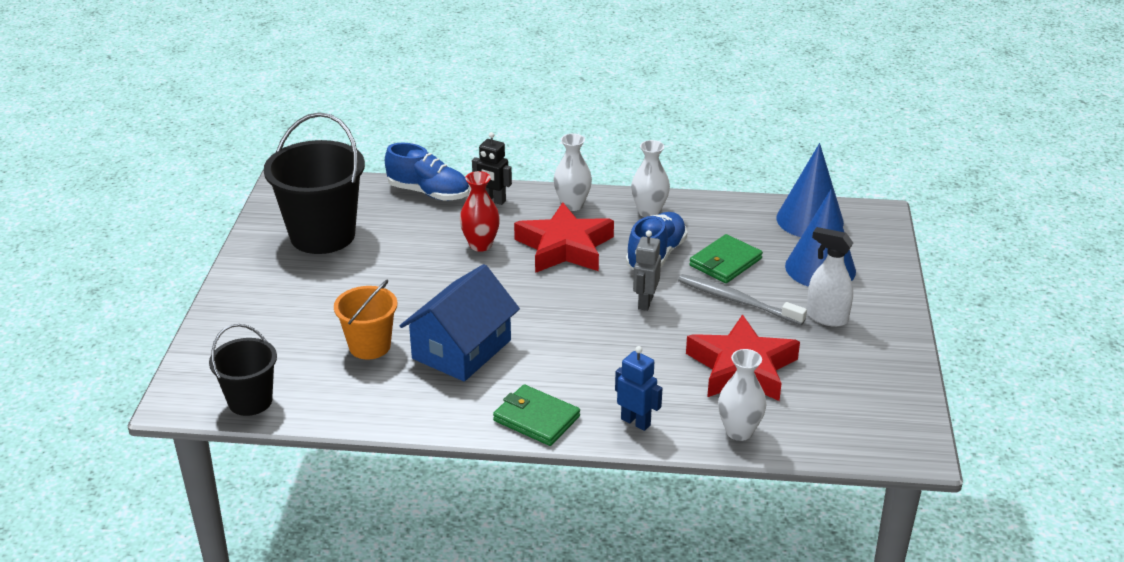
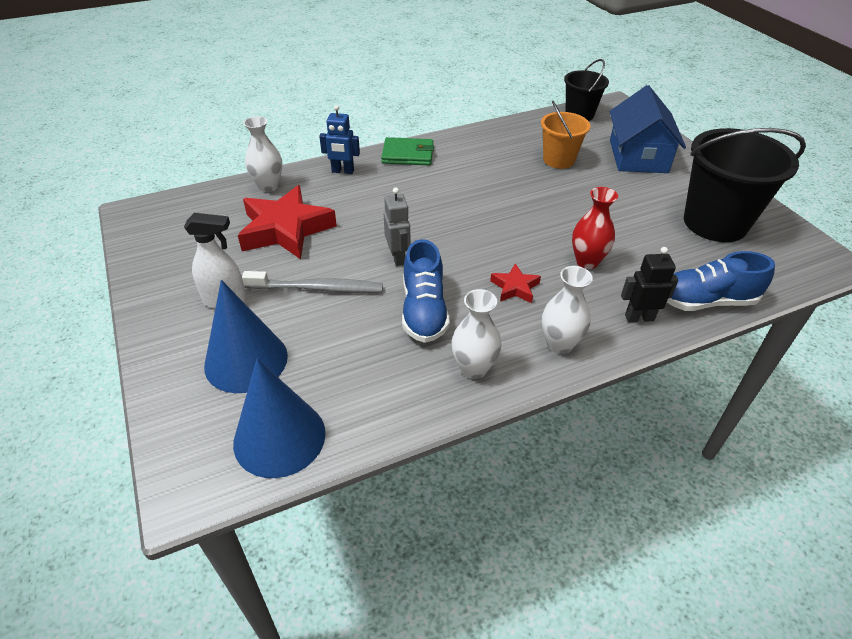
camera: 150 degrees right, 10 degrees up
(462, 349) = (499, 177): blue house -> blue house (638, 156)
(564, 247) = (515, 287): red star -> red star, size x0.47
(725, 262) = (351, 329): green wallet -> none

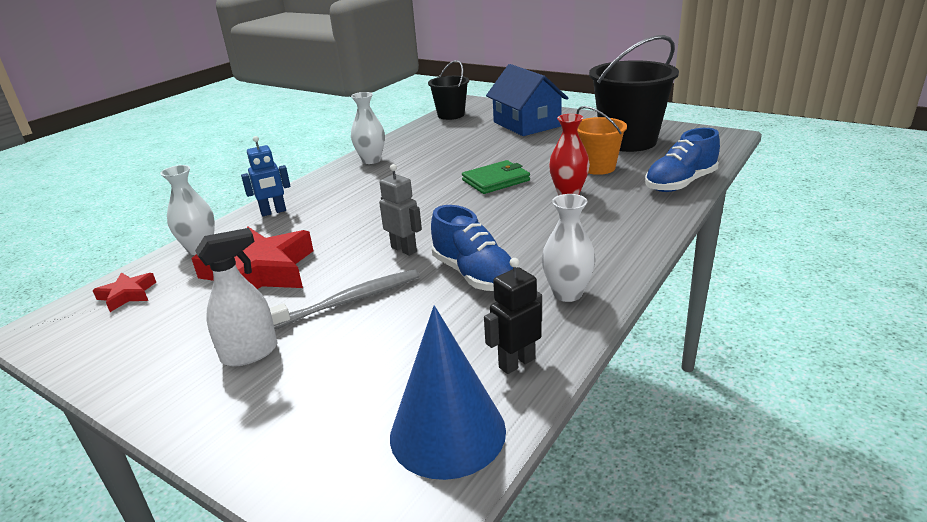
camera: 30 degrees left, 15 degrees down
(246, 360) = (334, 389): blue cone -> none
(408, 154) = (328, 181): green wallet -> green wallet (496, 180)
(515, 287) = (533, 229): red star -> red star (127, 295)
(558, 160) = (468, 144): orange bucket -> orange bucket (597, 167)
(559, 344) = (614, 249): white vase -> white vase (371, 160)
(639, 317) = (649, 210): black robot -> black robot (516, 363)

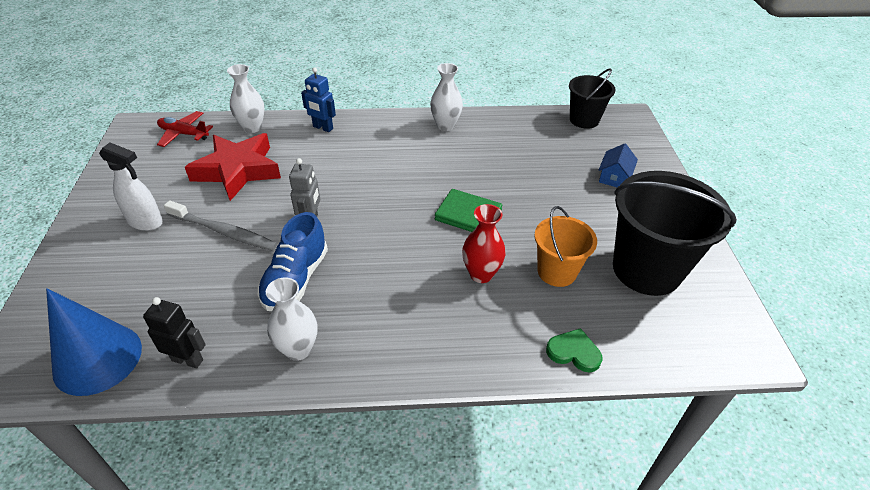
camera: 50 degrees right, 15 degrees up
(127, 295) = (184, 134): red star -> red plane
(526, 124) = (614, 177): blue house -> blue house, size x0.49
(680, 183) = (574, 352): blue shoe -> green heart

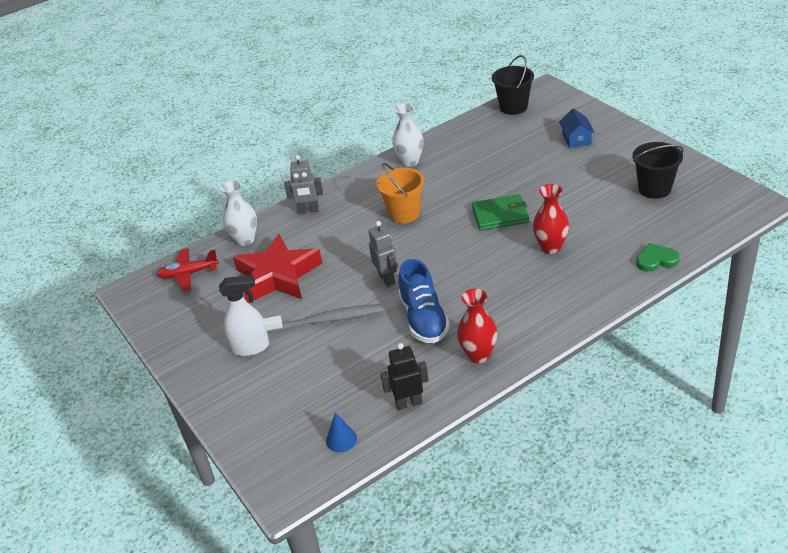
camera: 25 degrees left, 5 degrees down
(97, 359) = (341, 439): blue cone -> blue cone, size x0.43
(298, 349) = (478, 355): white vase -> red vase
(322, 128) = (308, 211): blue robot -> grey robot
(556, 272) = (599, 220): orange bucket -> orange bucket (404, 213)
(646, 269) = (654, 189): black bucket -> black bucket, size x0.57

